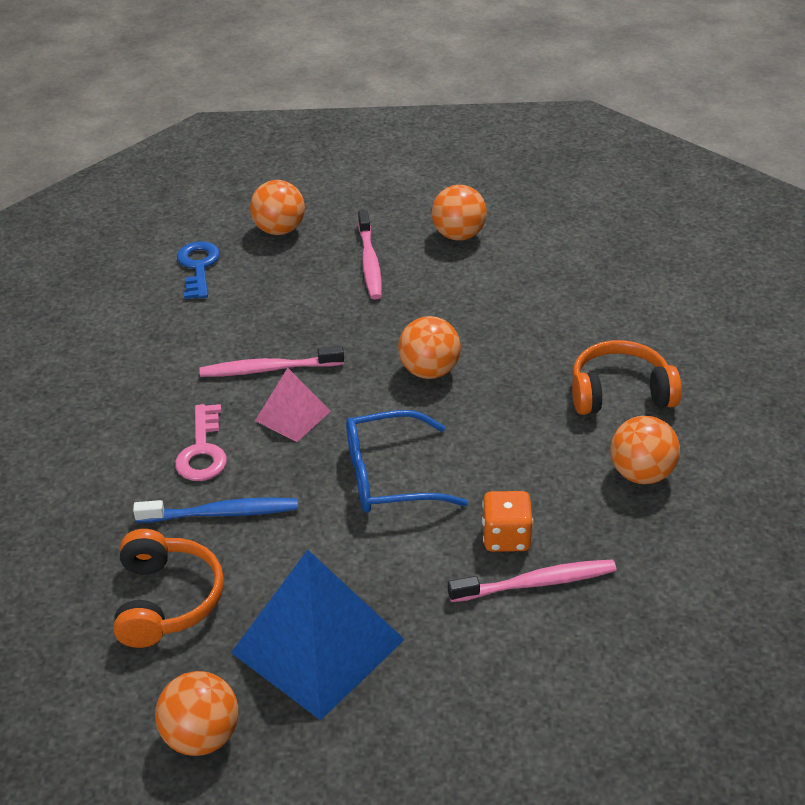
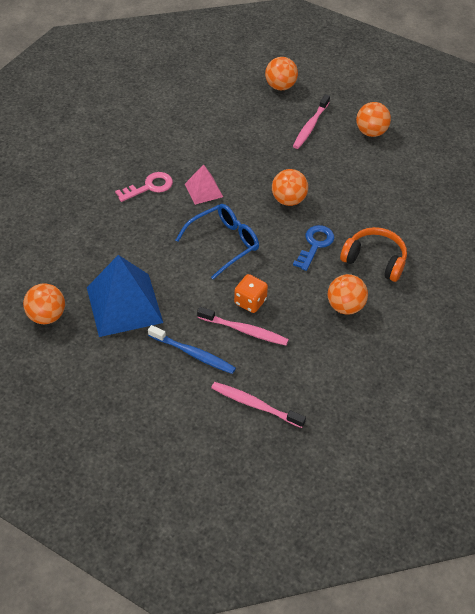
camera: 30 degrees right, 10 degrees up
(167, 600) = (79, 249): orange headphones -> none
(198, 267) = (223, 89): blue key -> blue key (315, 245)
(202, 450) = (149, 187): pink key -> pink key turned 150 degrees counterclockwise
(222, 513) = (133, 222): blue toothbrush -> blue toothbrush (193, 354)
(268, 369) = (212, 160): pink toothbrush -> pink toothbrush (255, 405)
(391, 476) = (223, 244): blue glasses -> blue glasses turned 120 degrees clockwise

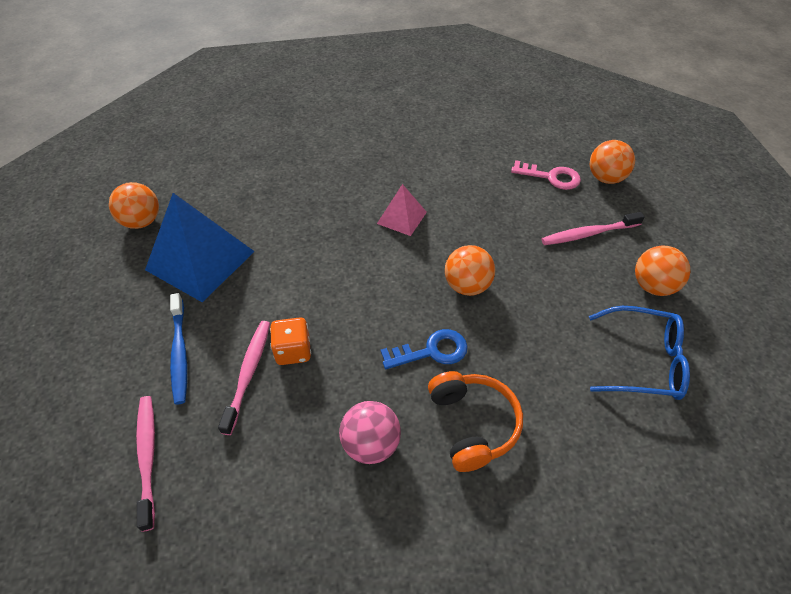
camera: 50 degrees right, 0 degrees up
(149, 187) = (362, 182): pink key -> pink key (551, 177)
(223, 244) = (349, 277): blue glasses -> blue glasses (642, 361)
(244, 330) = (248, 373): pink toothbrush -> pink toothbrush turned 150 degrees counterclockwise
(345, 306) = (371, 444): orange ball -> pink ball

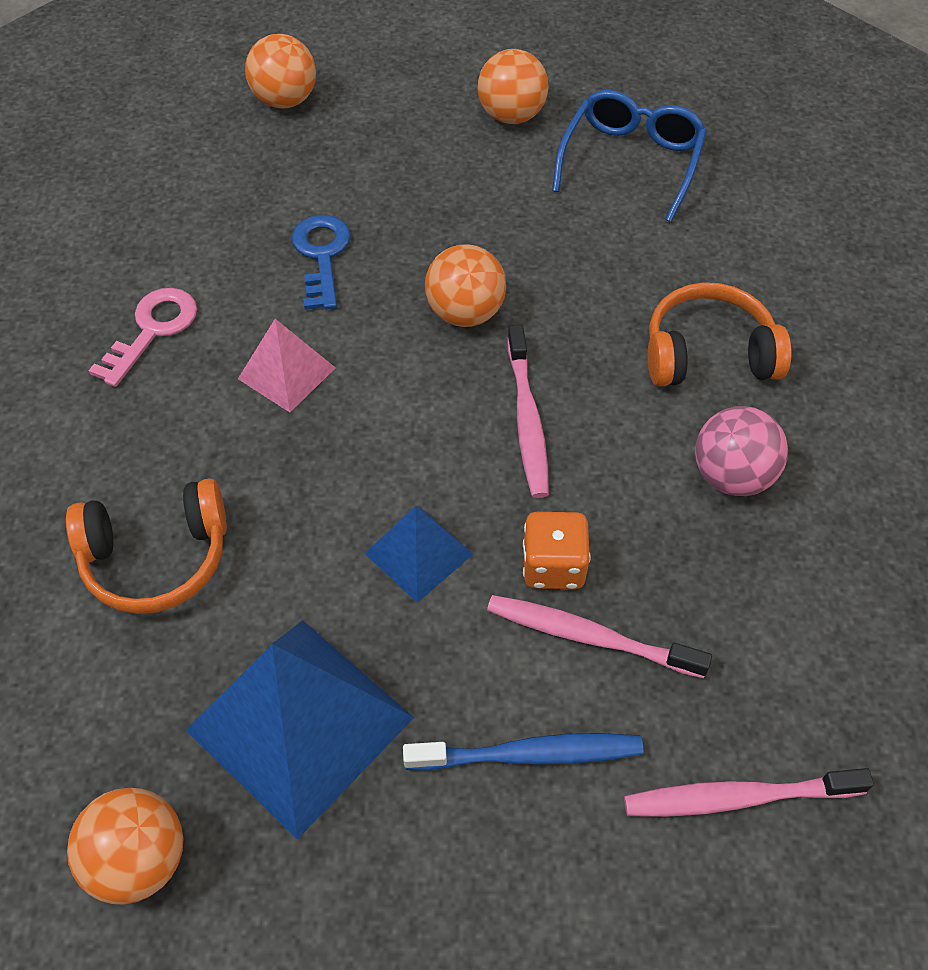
camera: 80 degrees left, 5 degrees up
(284, 195) = (157, 558): none -> orange headphones
(296, 289) = (418, 553): none -> blue pyramid
(431, 351) = (582, 379): blue key -> blue key (322, 256)
(551, 177) = (258, 160): pink key -> pink key (152, 330)
(588, 234) = (397, 151): pink toothbrush -> pink toothbrush (527, 419)

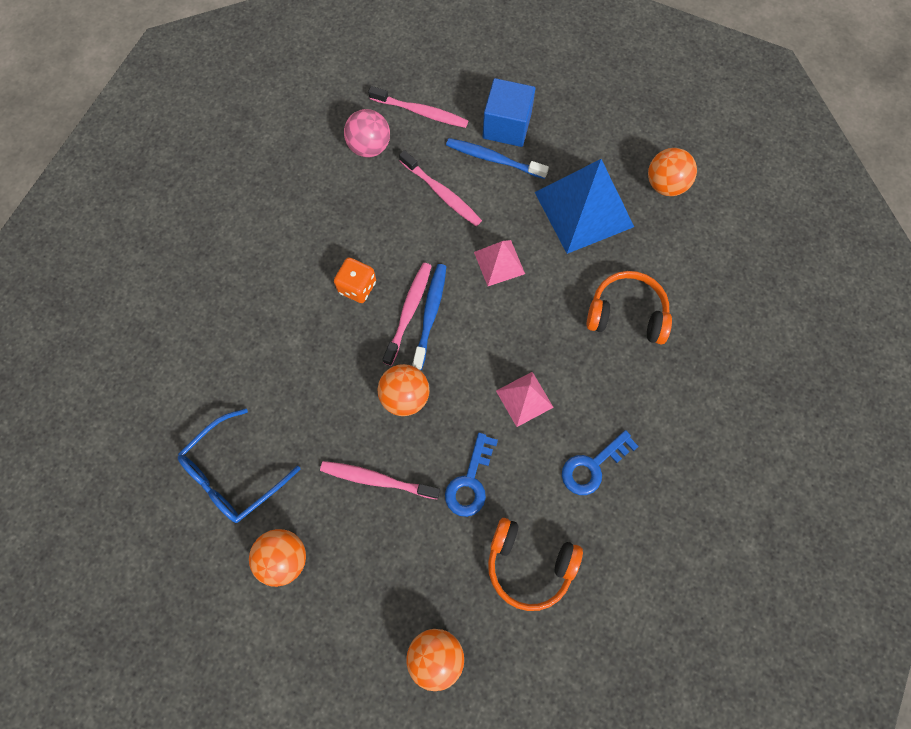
camera: 155 degrees left, 15 degrees up
(152, 330) = (593, 466): pink key -> blue key
(418, 553) = (499, 263): blue pyramid -> pink pyramid
(447, 216) = (377, 480): none -> pink toothbrush
(491, 429) = (430, 314): none -> blue toothbrush
(541, 849) = (507, 126): none -> blue cube
(553, 565) = (439, 230): orange dice -> orange dice (357, 287)
(708, 353) = (289, 309): orange headphones -> orange headphones (529, 565)
(731, 475) = (328, 238): pink ball -> pink ball (369, 147)

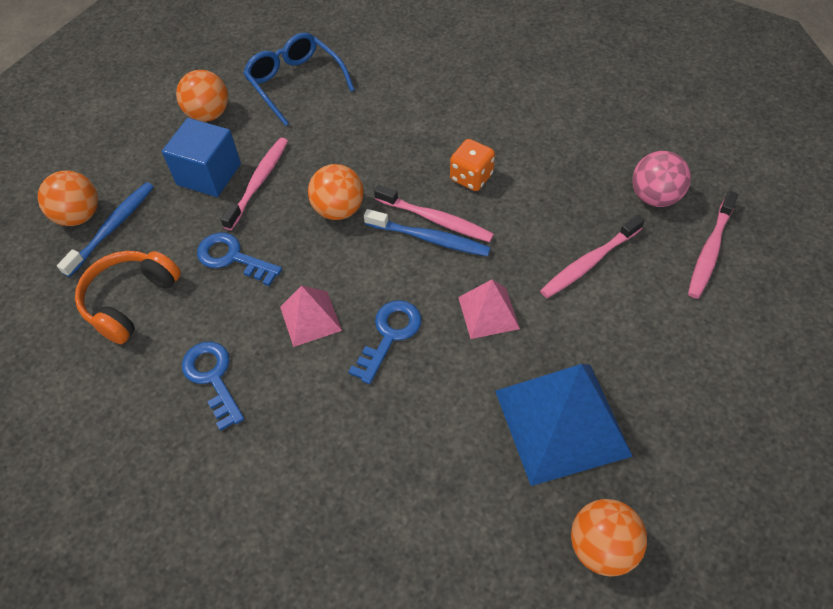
camera: 100 degrees right, 15 degrees down
(493, 159) = (641, 323): blue toothbrush -> blue toothbrush (112, 228)
(507, 126) = (695, 344): blue cube -> blue cube (209, 174)
(531, 333) = (389, 335): none -> blue key
(627, 314) = (398, 451): orange headphones -> none

